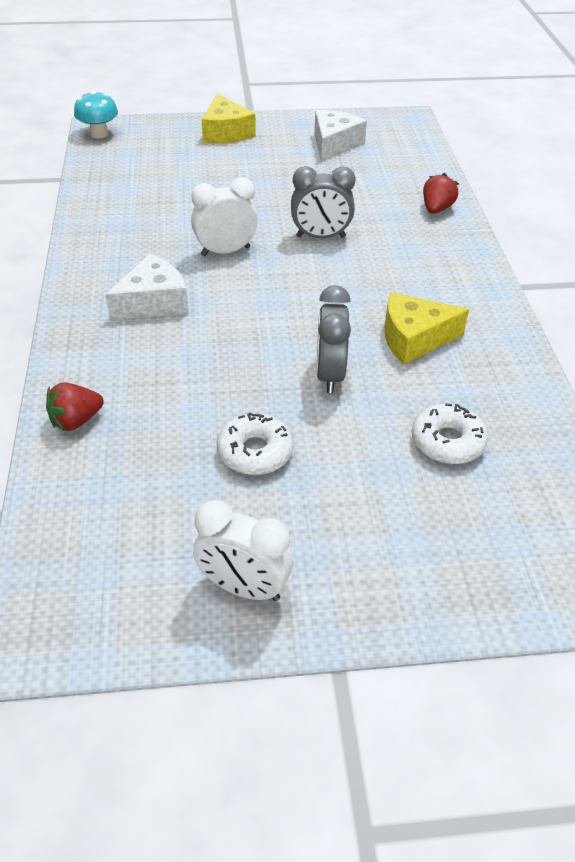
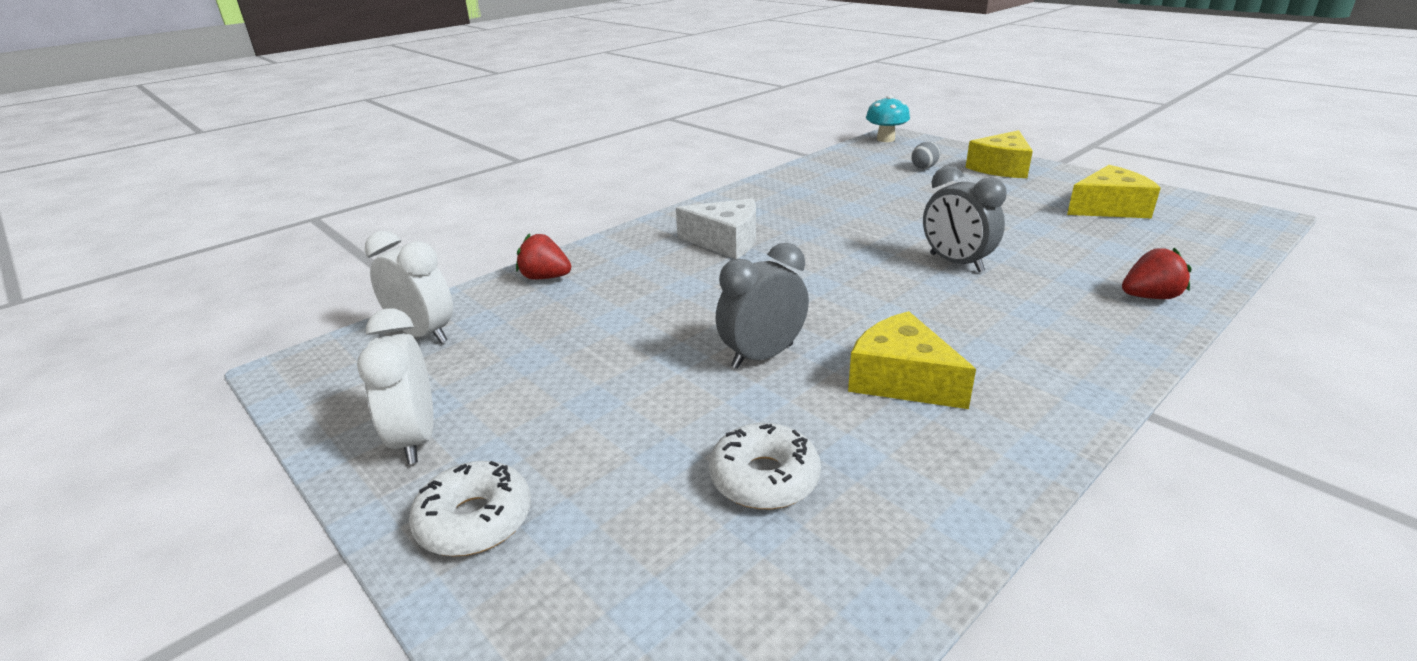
camera: 55 degrees right, 15 degrees down
(175, 154) = (924, 167): none -> grey egg
(225, 251) = (844, 237): white clock -> white clock (423, 334)
(255, 452) = (600, 366): white donut -> white donut (475, 520)
(334, 145) = (1109, 208): white cheese -> yellow cheese

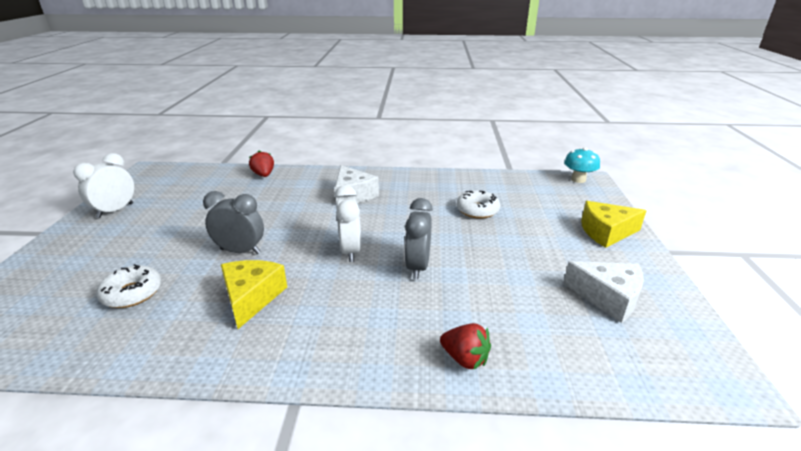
camera: 45 degrees right, 0 degrees up
(423, 334) = (191, 176): white clock -> white clock (350, 251)
(475, 520) = (69, 245): white donut -> white donut (477, 210)
(924, 167) = (554, 207): grey egg -> none
(1109, 208) = (608, 297): yellow cheese -> white cheese

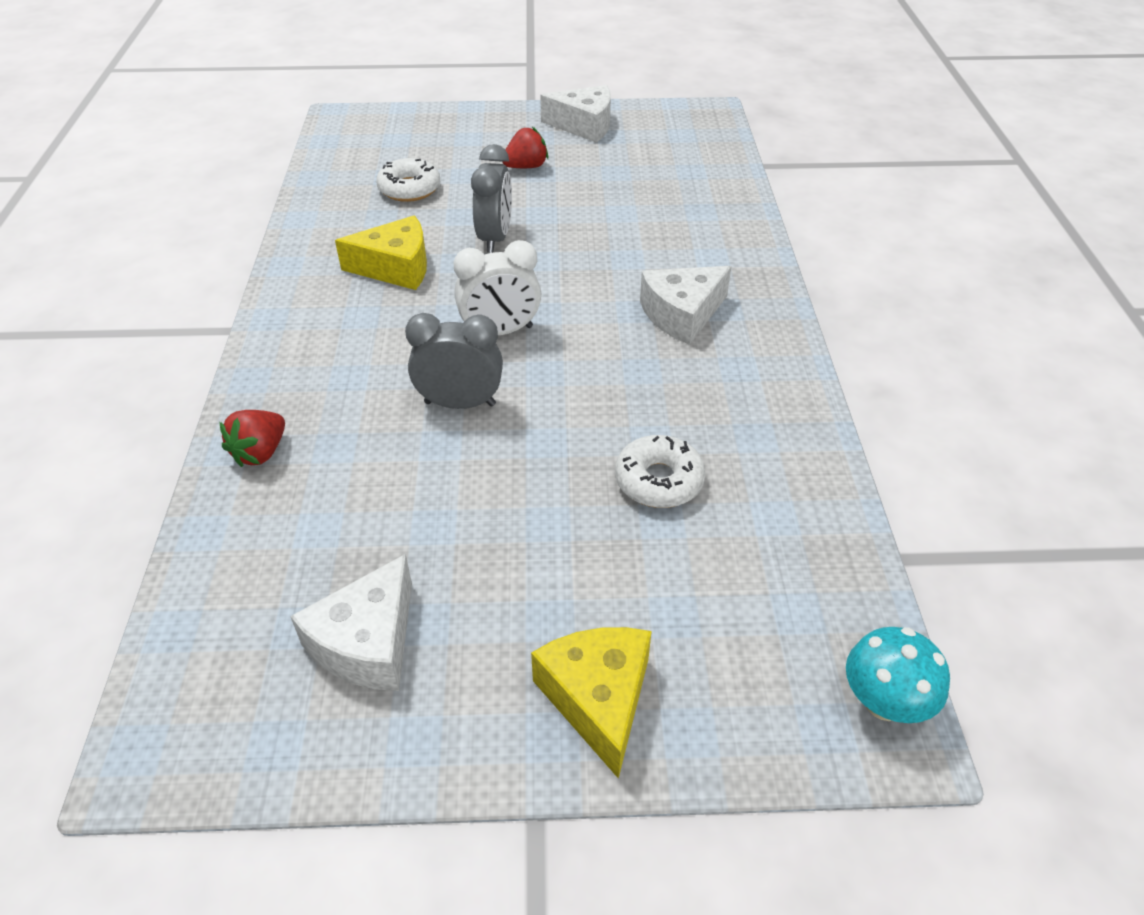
camera: 85 degrees right, 15 degrees up
(115, 210) = (584, 125): white clock -> white cheese
(264, 175) = (728, 211): red strawberry -> red strawberry (526, 167)

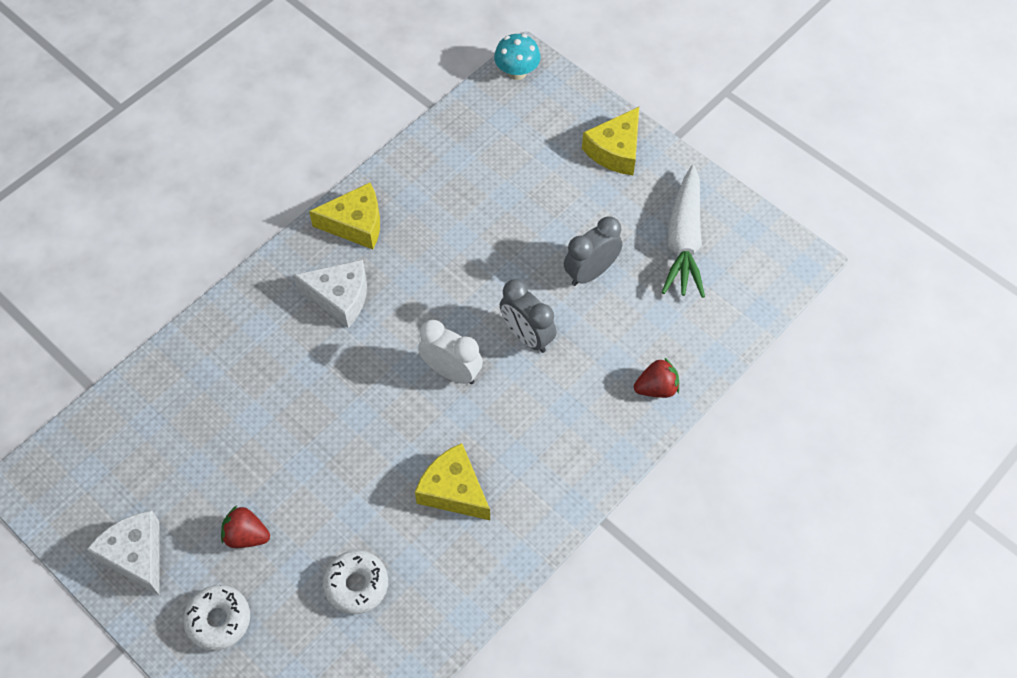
camera: 135 degrees left, 15 degrees up
(367, 642) = (684, 240): white cheese -> white carrot
(495, 238) = (362, 465): grey clock -> grey clock (591, 272)
(659, 481) = (484, 213): white donut -> white donut (219, 620)
(765, 374) = (356, 224): none -> yellow cheese

